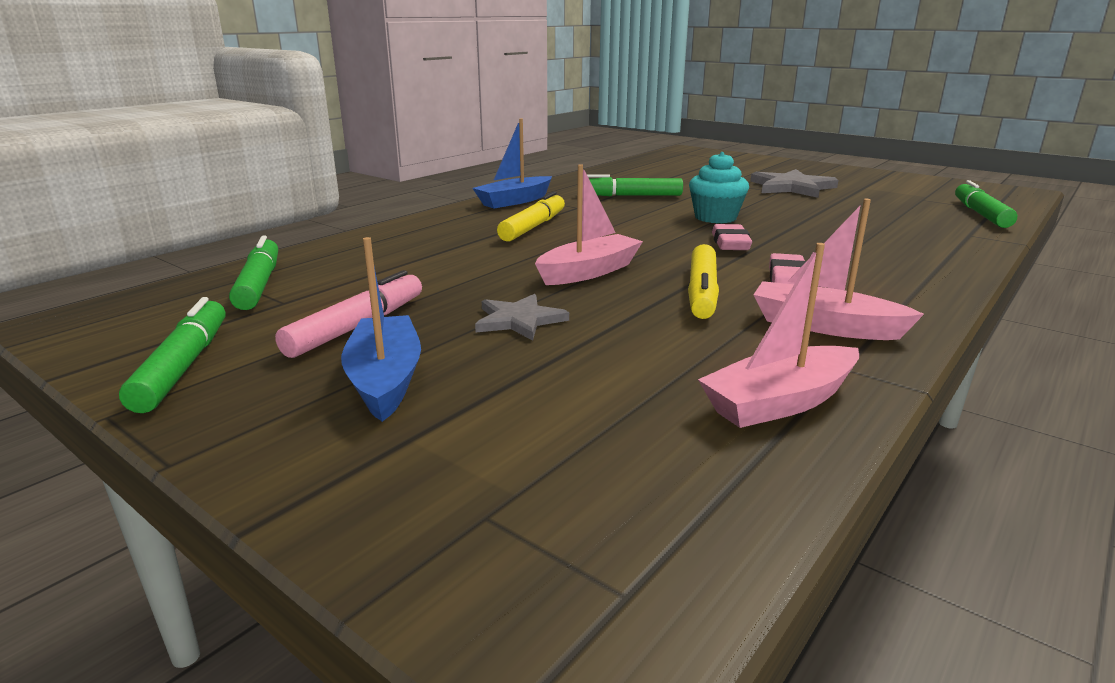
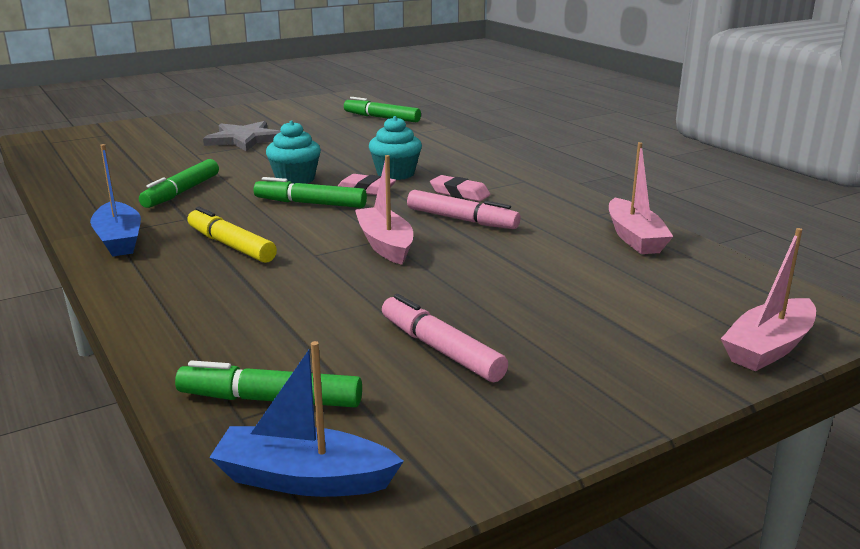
camera: 70 degrees left, 0 degrees up
(183, 366) = (483, 437): green marker -> green marker (310, 203)
(385, 380) = (557, 344): blue boat -> blue boat (304, 479)
(519, 320) = (472, 284): grey star -> none
(702, 292) = (462, 220): yellow marker -> pink marker
(800, 246) = (395, 174): none -> turquoise cupcake
(825, 326) = (541, 203): pink boat -> pink boat (769, 347)

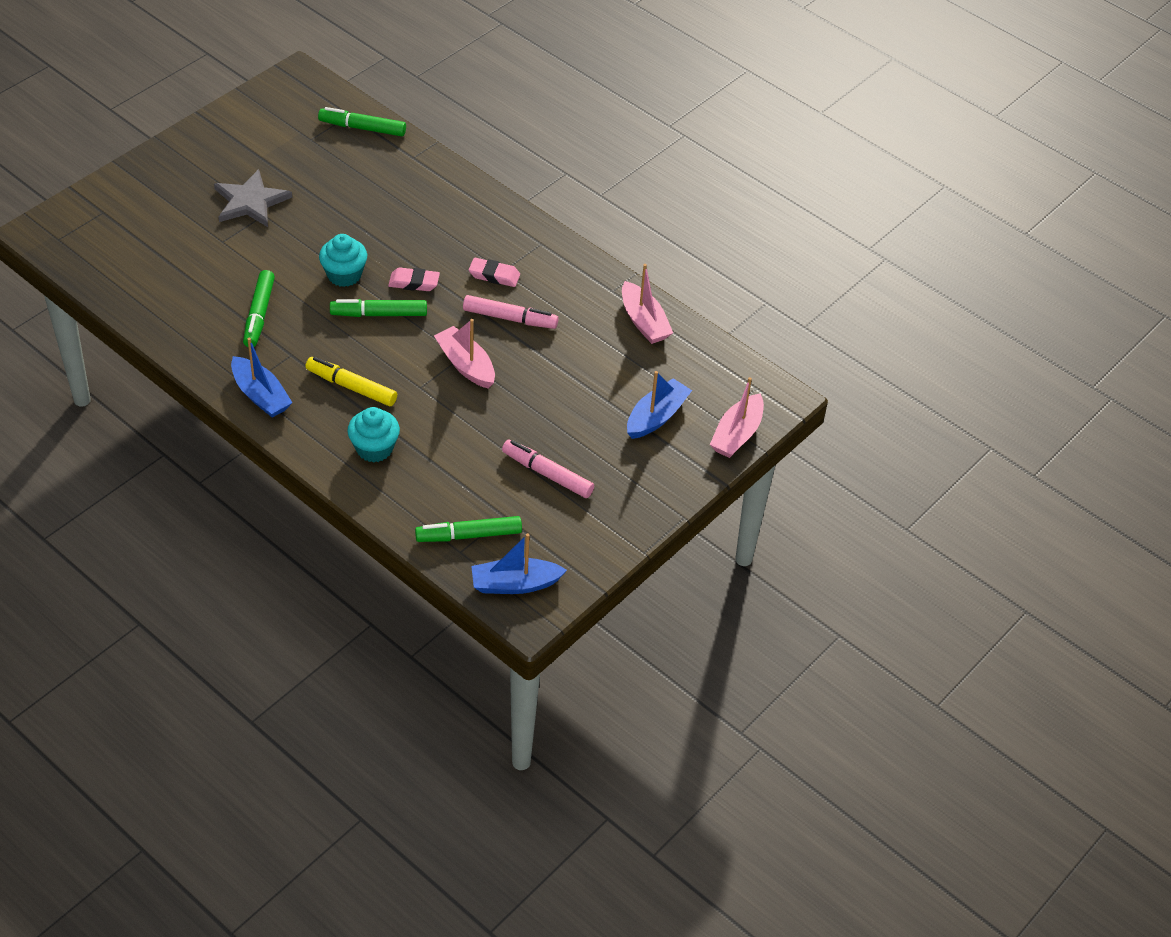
camera: 20 degrees left, 25 degrees up
(395, 174) = (427, 250): turquoise cupcake -> turquoise cupcake (374, 448)
(635, 315) = (656, 417): none -> blue boat

